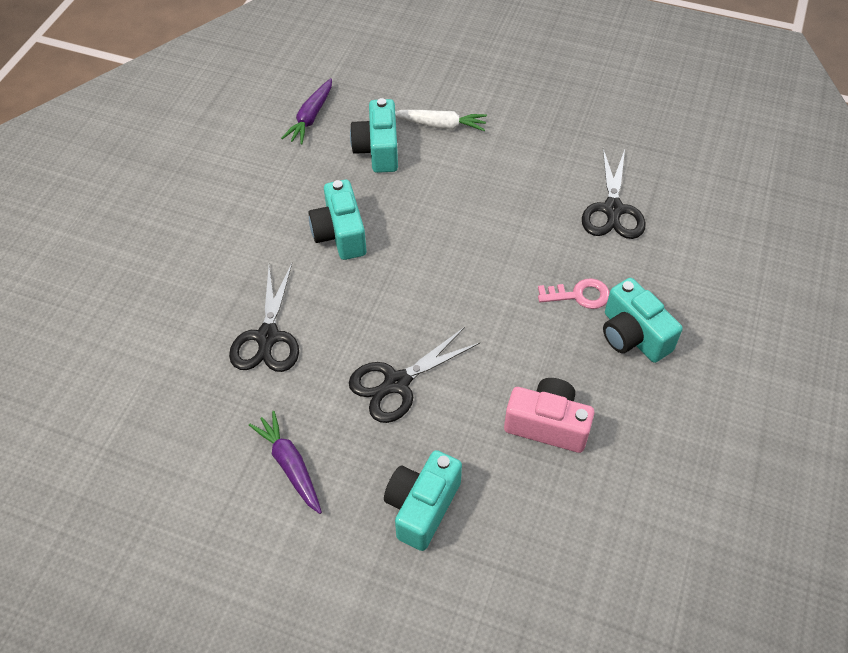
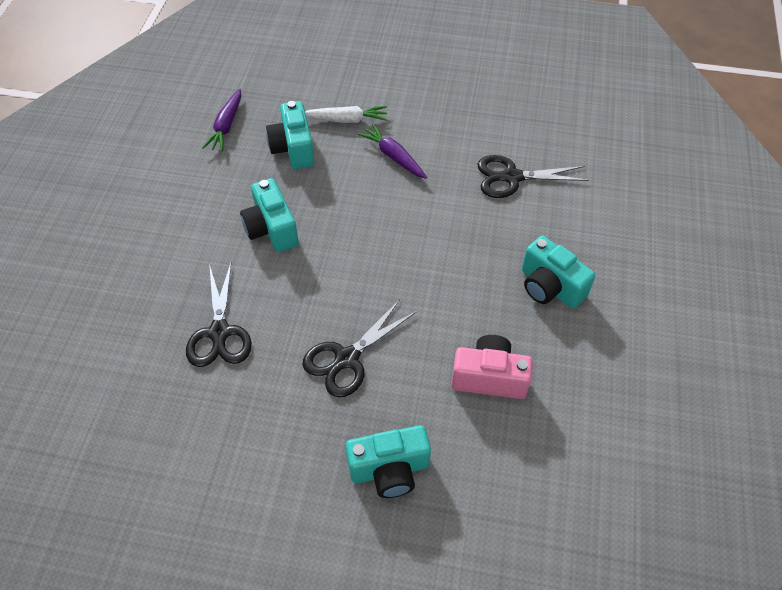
camera: 10 degrees left, 0 degrees up
(290, 465) = (260, 449): purple carrot -> purple carrot (393, 156)
(422, 507) = (389, 470): turquoise camera -> turquoise camera turned 120 degrees counterclockwise
(579, 295) = (496, 257): pink key -> none
(613, 209) = (512, 177): black scissors -> black scissors turned 90 degrees clockwise

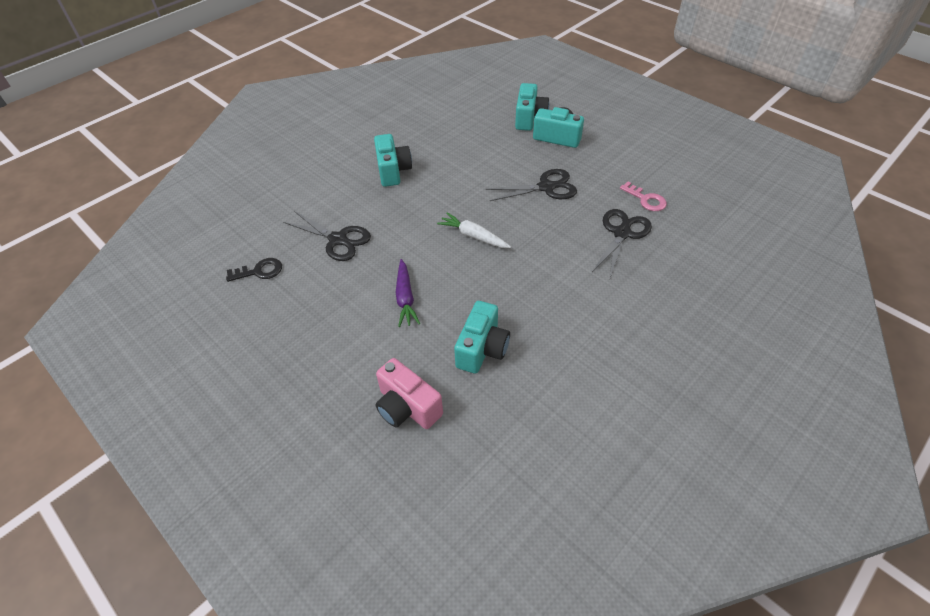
camera: 145 degrees left, 5 degrees down
(208, 404) = (646, 199): none -> pink key
(226, 126) = (531, 409): purple carrot -> none
(271, 229) = (546, 285): turquoise camera -> turquoise camera (529, 118)
(346, 120) = (413, 354): white carrot -> white carrot (473, 236)
(489, 377) = (472, 149): pink camera -> pink camera (407, 407)
(544, 118) = (259, 271): none -> black key

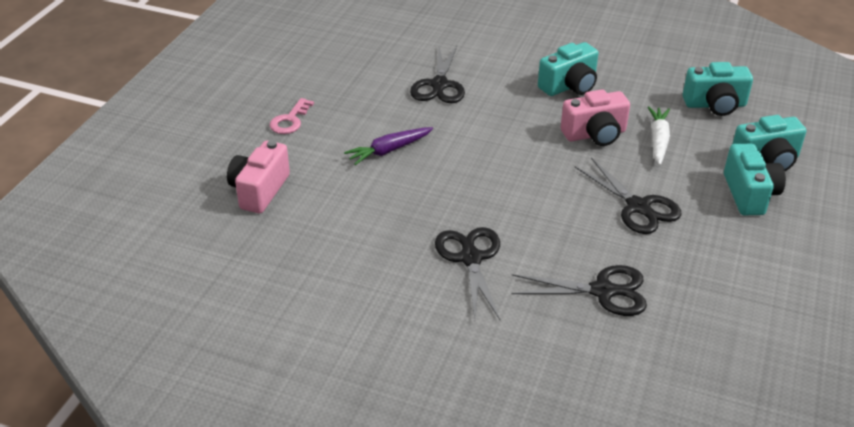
camera: 65 degrees right, 10 degrees down
(259, 271) = (369, 56): black key -> none
(458, 179) = (595, 134): none -> pink camera
(473, 236) = (508, 171): white carrot -> white carrot (658, 140)
(482, 349) = (352, 219): turquoise camera -> turquoise camera (715, 105)
(562, 289) = (470, 258): none -> black scissors
(646, 199) = (689, 303): pink key -> pink key (290, 120)

